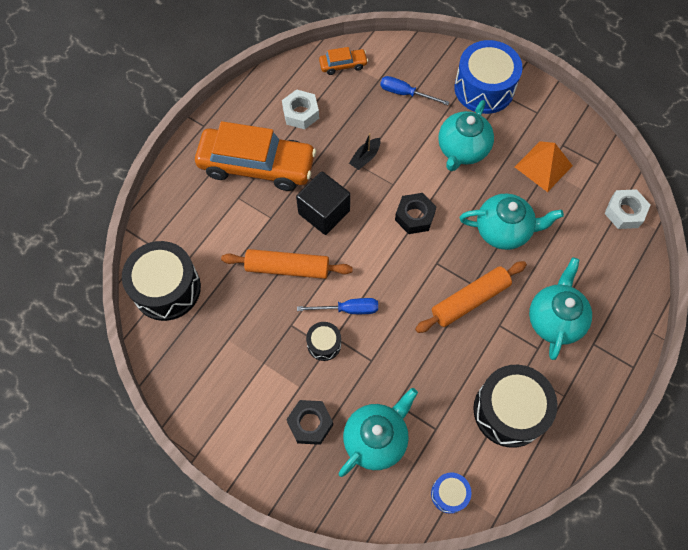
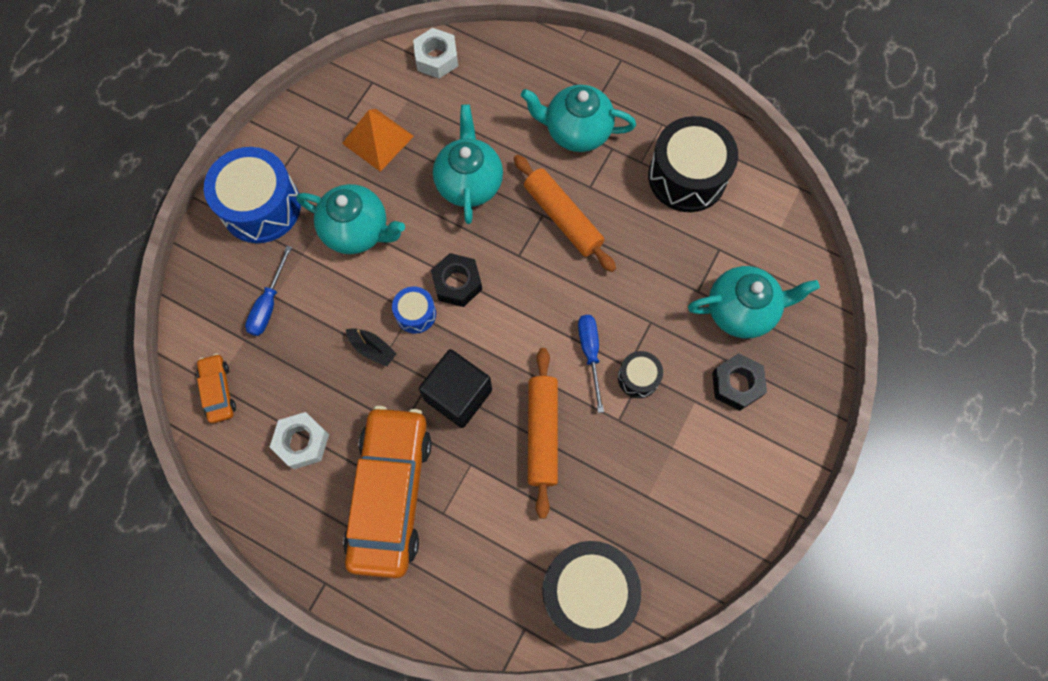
camera: 95 degrees left, 5 degrees up
(376, 439) = (741, 310): turquoise teapot -> turquoise teapot turned 135 degrees clockwise
(449, 494) = (786, 233): blue drum -> blue drum (415, 314)

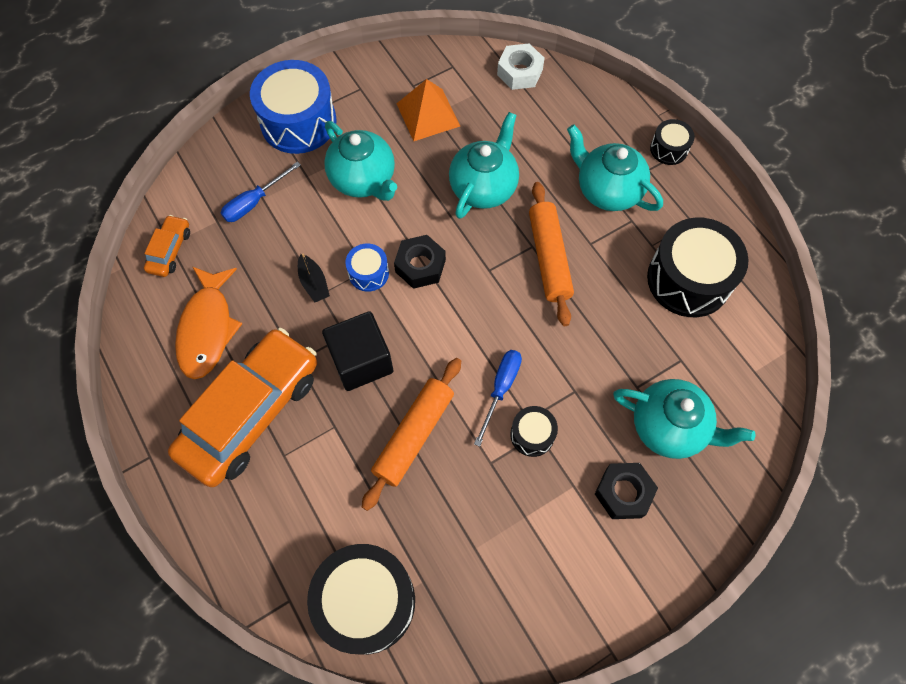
camera: 30 degrees right, 5 degrees down
(302, 442) = (207, 328): white nut -> orange fish
(606, 67) = (669, 149): none -> black drum

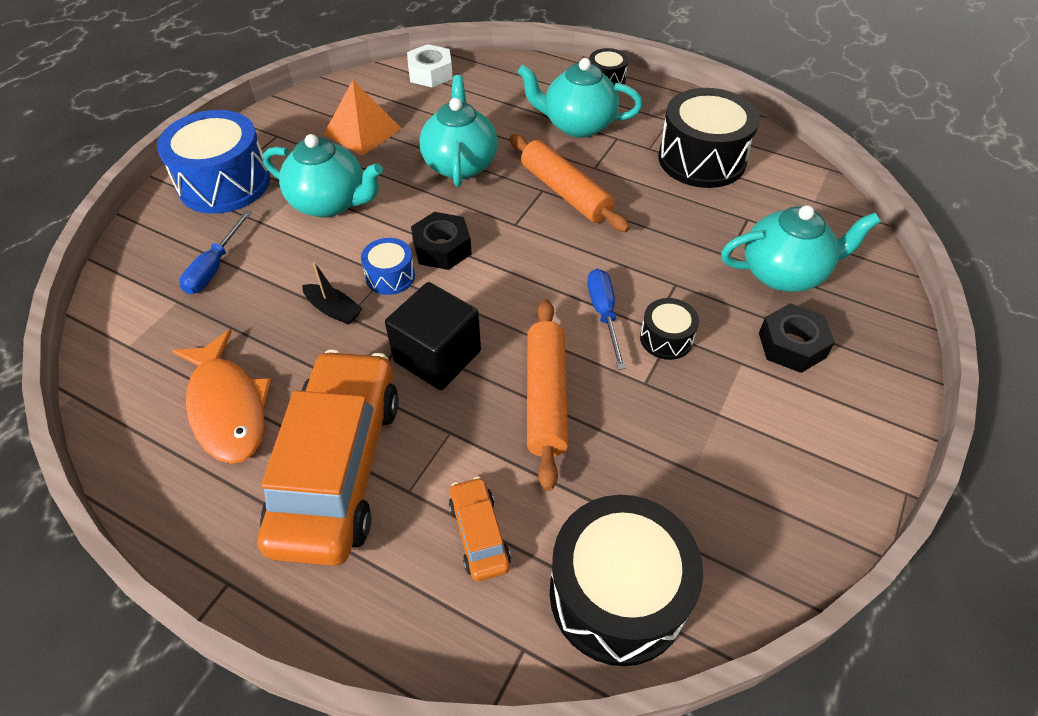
camera: 30 degrees left, 15 degrees down
(170, 250) = (131, 352): orange car -> orange car (479, 534)

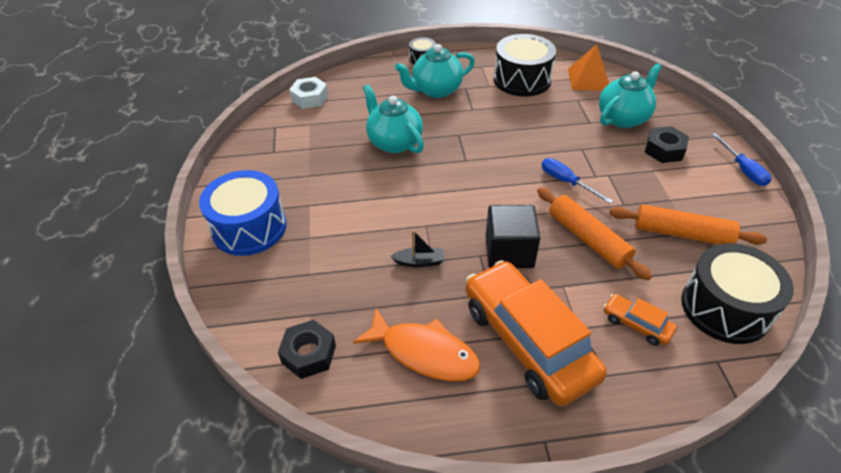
camera: 35 degrees left, 5 degrees down
(215, 267) = (310, 280): blue screwdriver -> blue screwdriver (742, 169)
(330, 203) = (339, 203): turquoise teapot -> none
(363, 131) = (307, 151): orange pyramid -> orange pyramid (588, 79)
(390, 276) = (430, 225): blue drum -> none
(442, 248) = (441, 194): black nut -> black nut (309, 354)
(565, 192) = (472, 130): orange rolling pin -> orange rolling pin (681, 234)
(666, 338) = (608, 178): black drum -> none

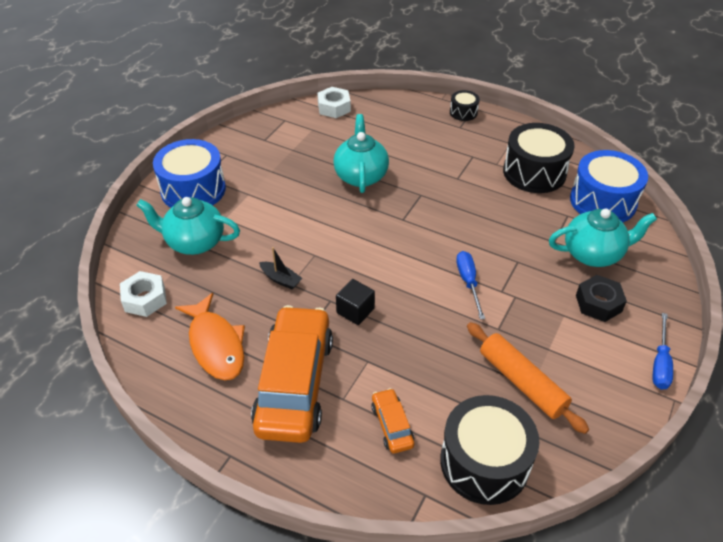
camera: 35 degrees right, 0 degrees up
(309, 354) = (145, 299): black nut -> white nut
(436, 90) = (444, 147): turquoise teapot -> turquoise teapot (194, 242)
(509, 252) = (355, 311): black cube -> black cube, size x0.64
(588, 79) = (603, 201): orange pyramid -> blue drum
(588, 239) = (431, 338): orange rolling pin -> none

